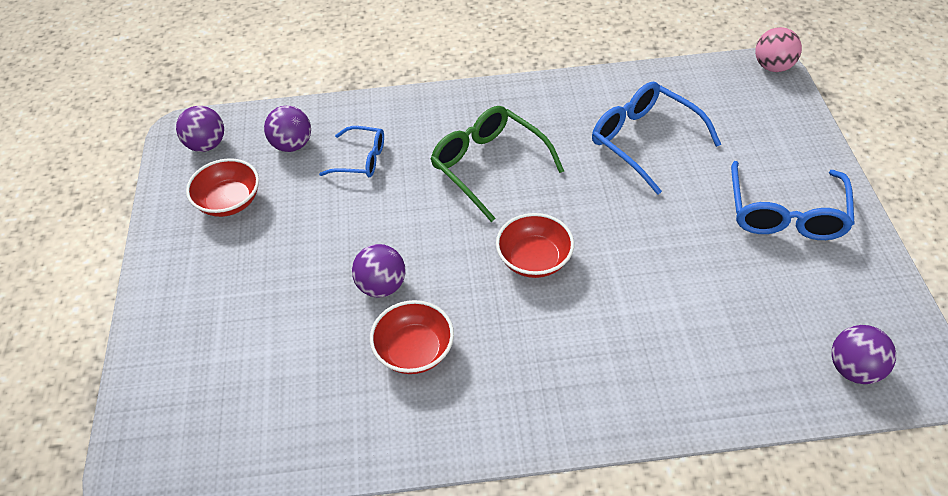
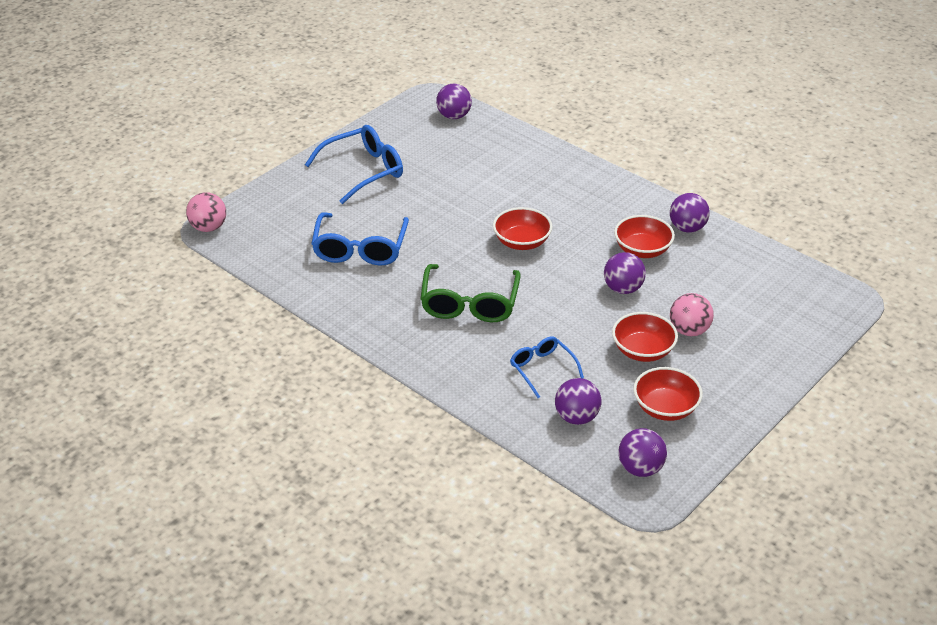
camera: 135 degrees left, 10 degrees down
(275, 290) = (689, 330): none -> pink ball
(297, 237) = (642, 351): none -> red bowl
(400, 427) = (687, 228): none -> purple ball

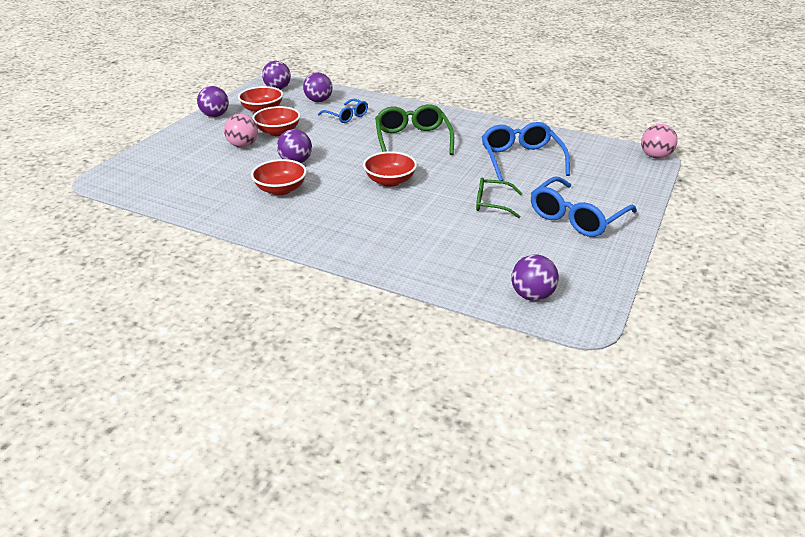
camera: 165 degrees right, 5 degrees down
(431, 197) = (492, 203): none -> green glasses
(687, 228) = (237, 212): purple ball -> purple ball (215, 115)

